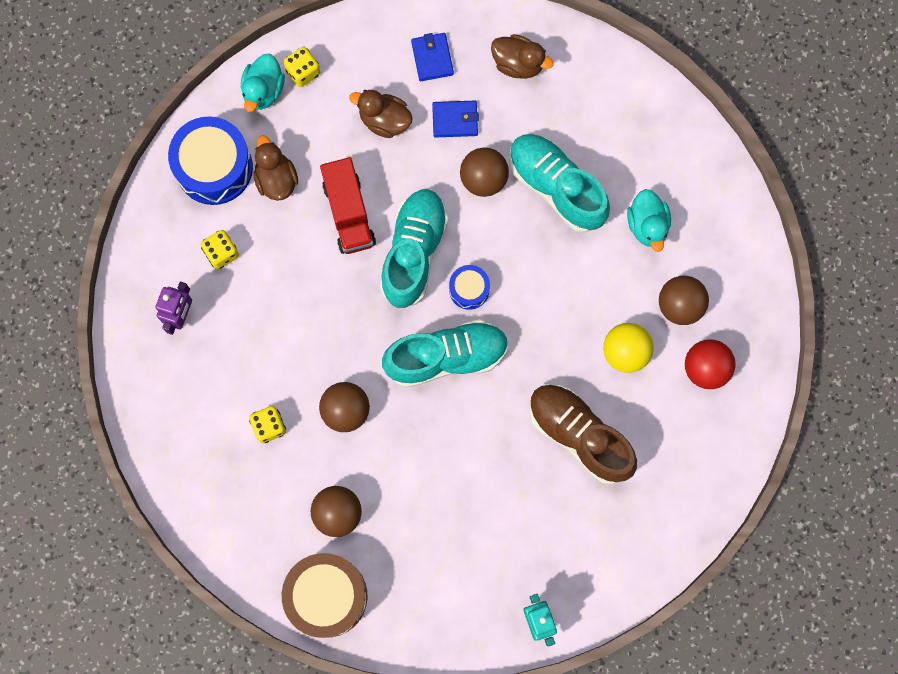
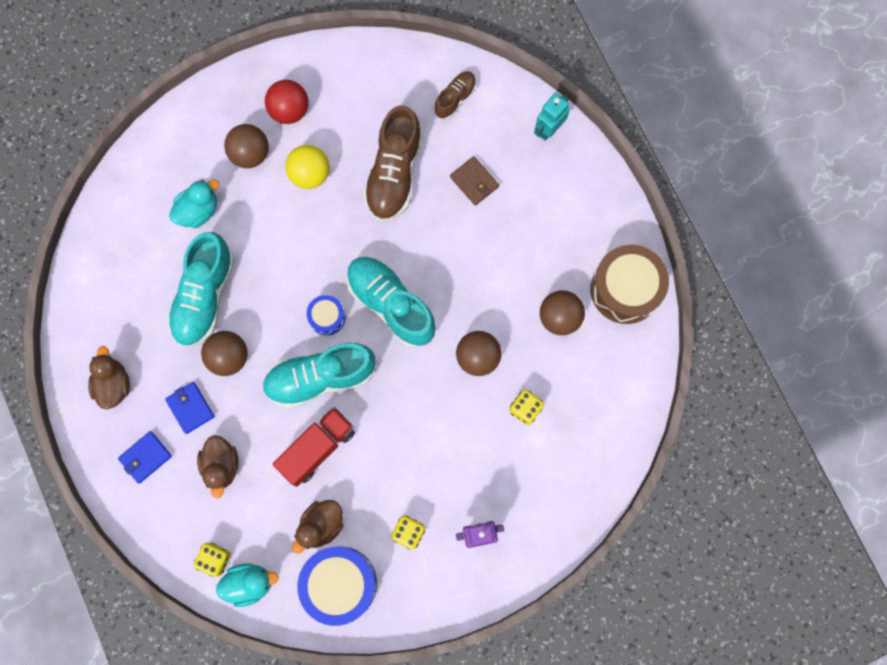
camera: 120 degrees left, 0 degrees up
(525, 510) = (474, 182): none -> brown wallet
(626, 543) = (455, 98): none -> brown shoe

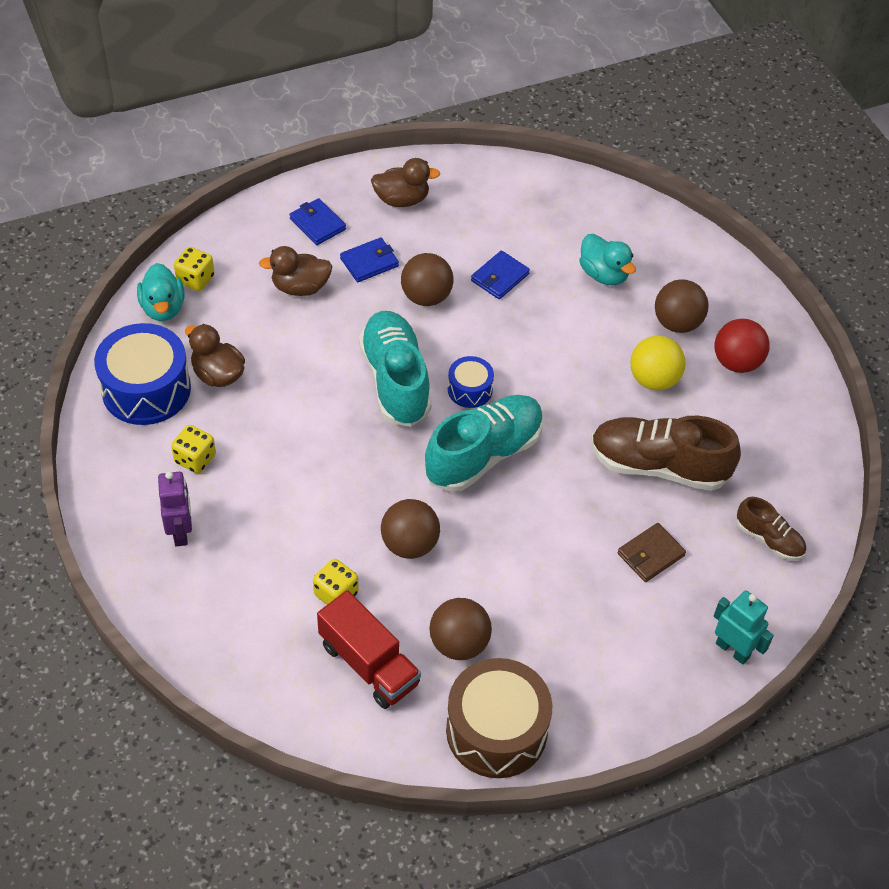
camera: 90 degrees right, 25 degrees down
(204, 296) = (500, 277): turquoise shoe -> blue wallet
(317, 448) = (310, 374): red truck -> red truck (369, 664)

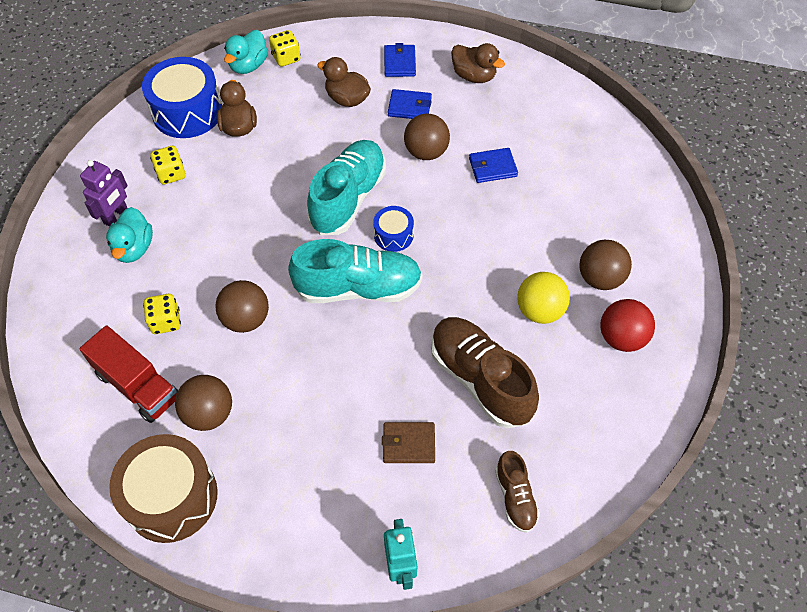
camera: 40 degrees right, 5 degrees up
(369, 664) = (138, 385): red truck -> red truck turned 45 degrees counterclockwise
(604, 274) = (575, 208): turquoise duck -> turquoise duck (134, 248)

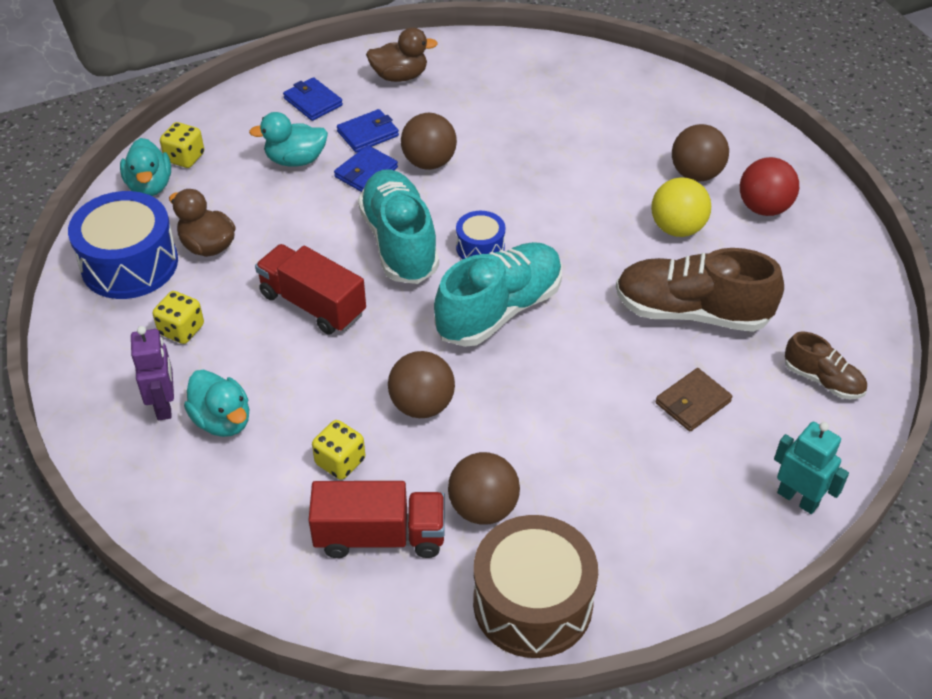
camera: 40 degrees left, 10 degrees down
(256, 206) = (312, 304): none -> red truck
(347, 99) = (295, 160): brown duck -> turquoise duck
(492, 167) = (505, 141): blue wallet -> blue wallet (366, 172)

